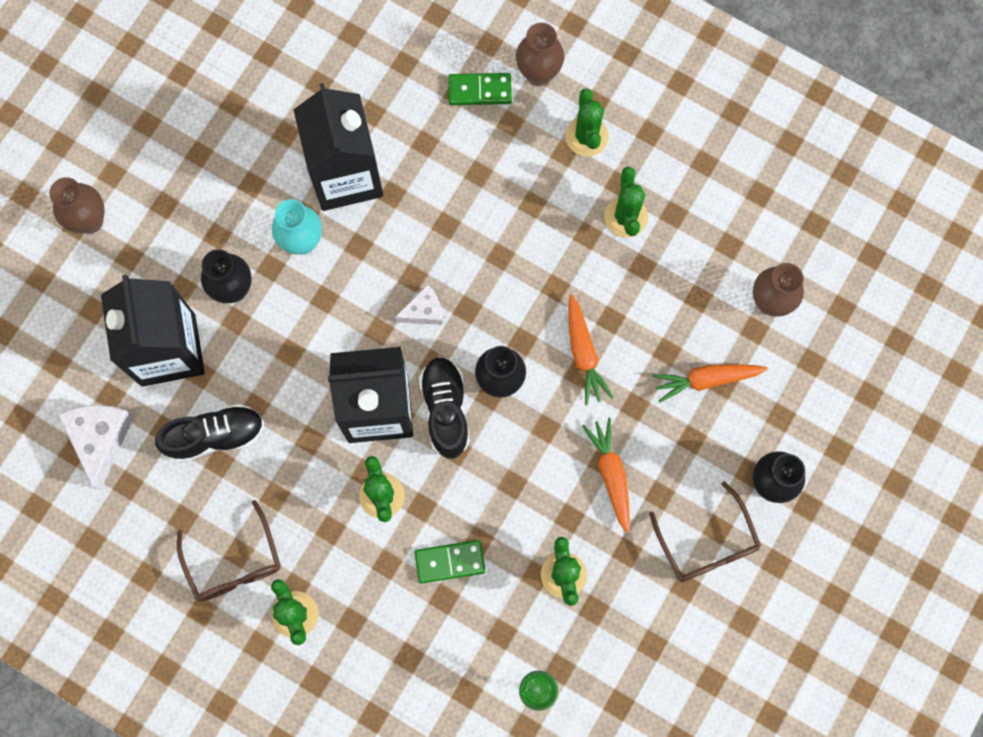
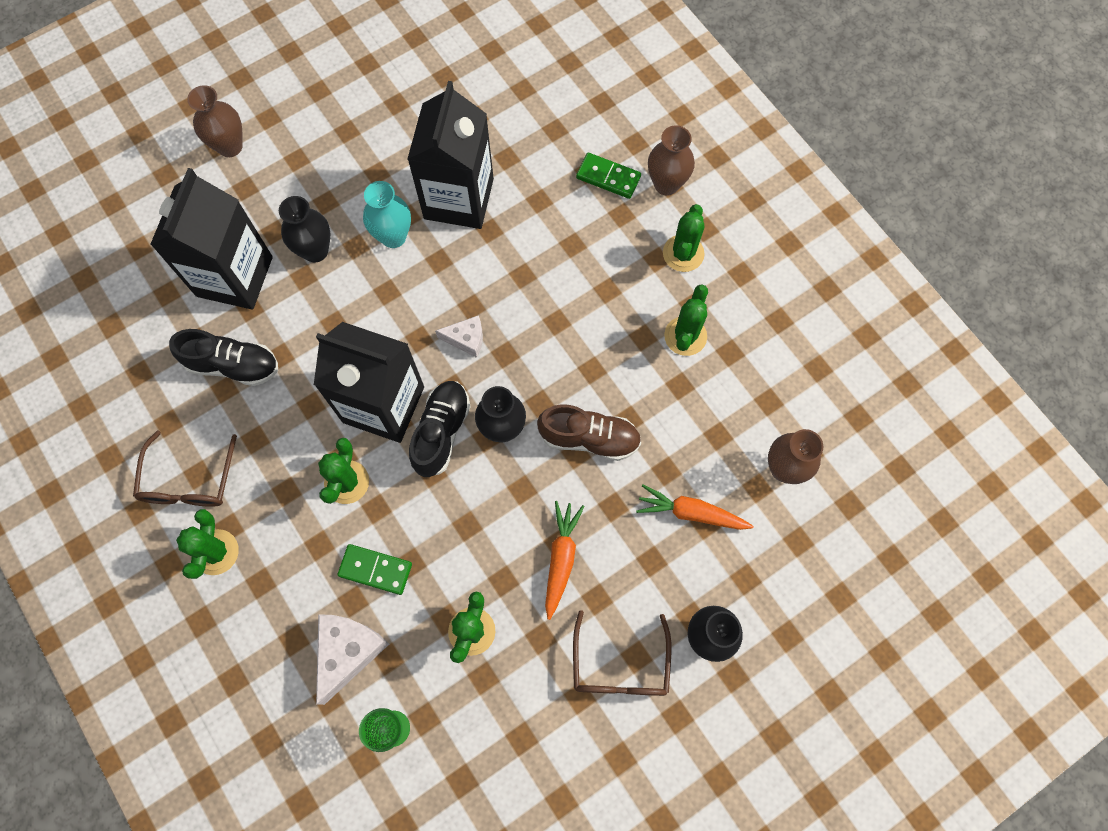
camera: 25 degrees right, 5 degrees down
(100, 439) = (138, 324): white cheese -> white cheese (348, 651)
(583, 353) = (589, 438): orange carrot -> brown shoe

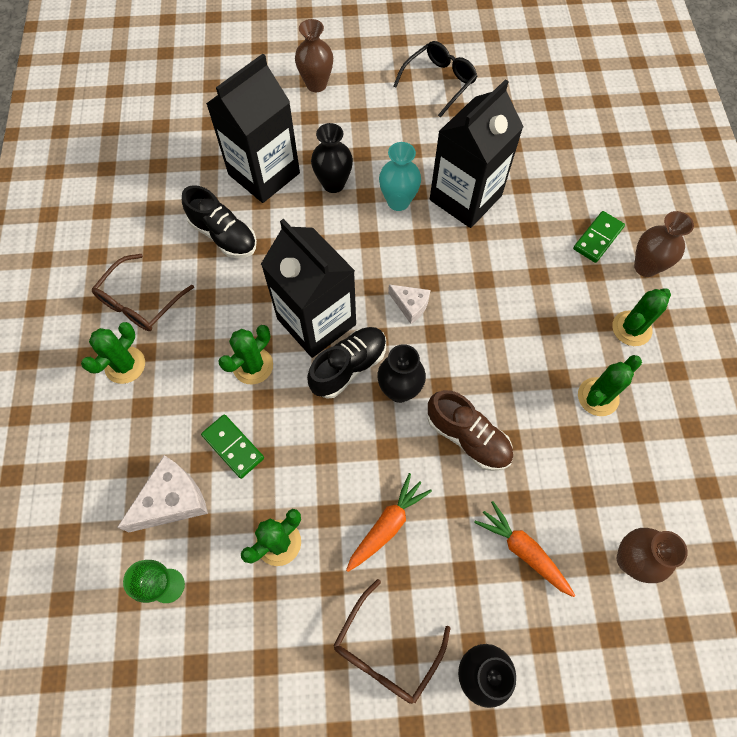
camera: 30 degrees right, 5 degrees down
(361, 81) = (439, 82): none -> black glasses
(608, 177) = (598, 238): green domino -> green domino turned 75 degrees clockwise

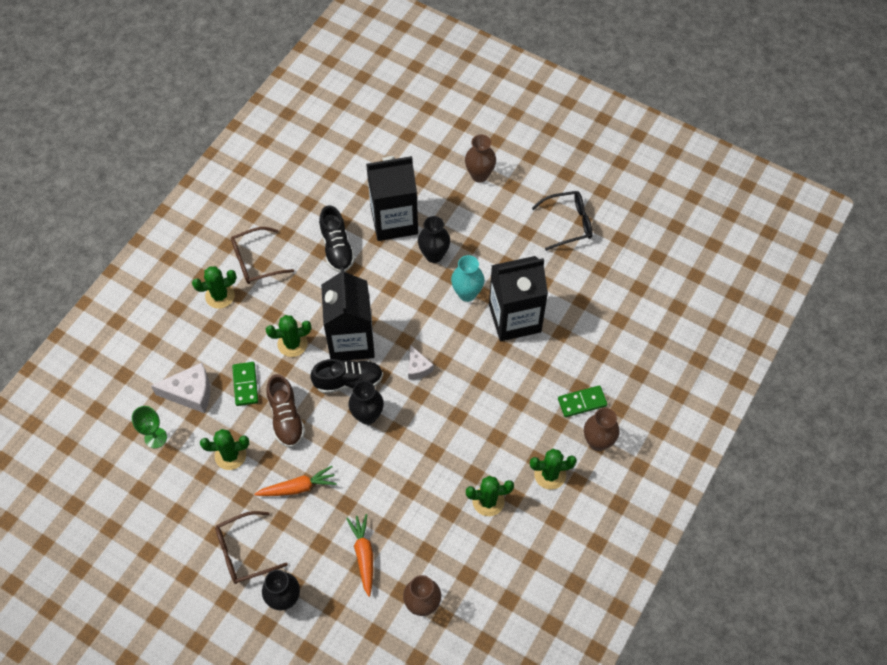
camera: 35 degrees right, 5 degrees down
(468, 437) = (386, 470): brown shoe -> brown shoe (286, 418)

